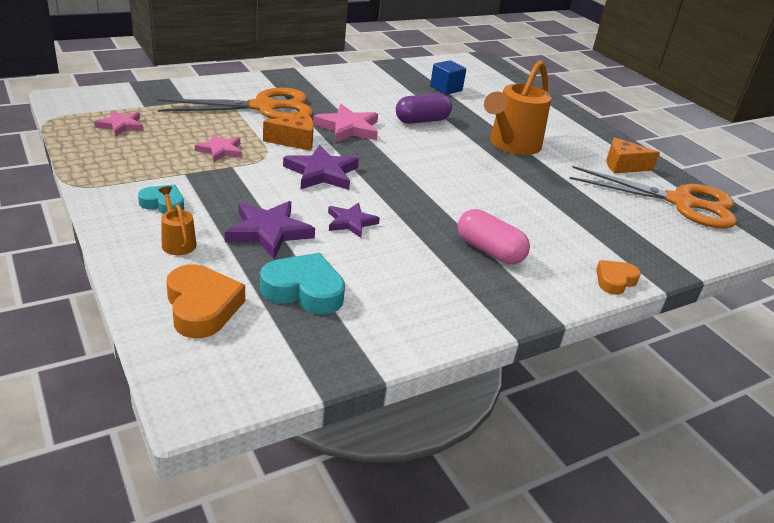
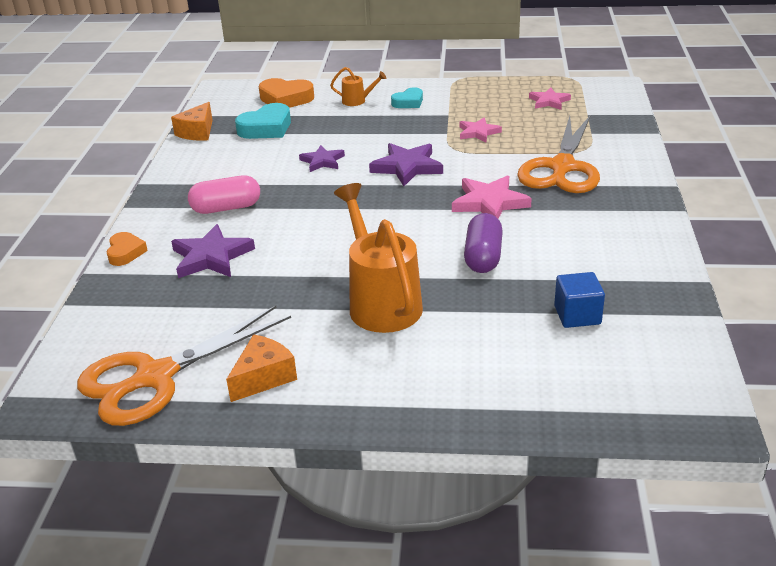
camera: 130 degrees right, 0 degrees up
(268, 232) = (340, 129): purple star -> purple star (211, 257)
(294, 141) = (477, 168): orange cheese -> orange cheese (197, 132)

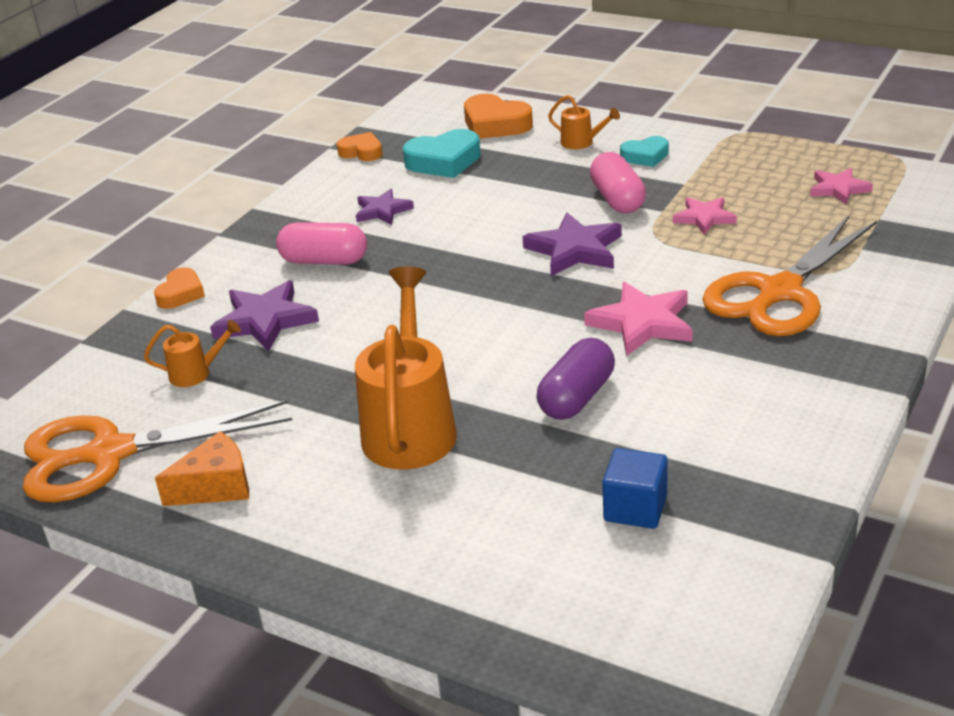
camera: 25 degrees right, 0 degrees up
(183, 304) = (196, 373): none -> orange watering can
(197, 132) = (361, 152): orange cheese -> orange heart
(322, 161) = (477, 220): purple star -> purple star (382, 211)
(411, 131) = (617, 199): none -> pink capsule

